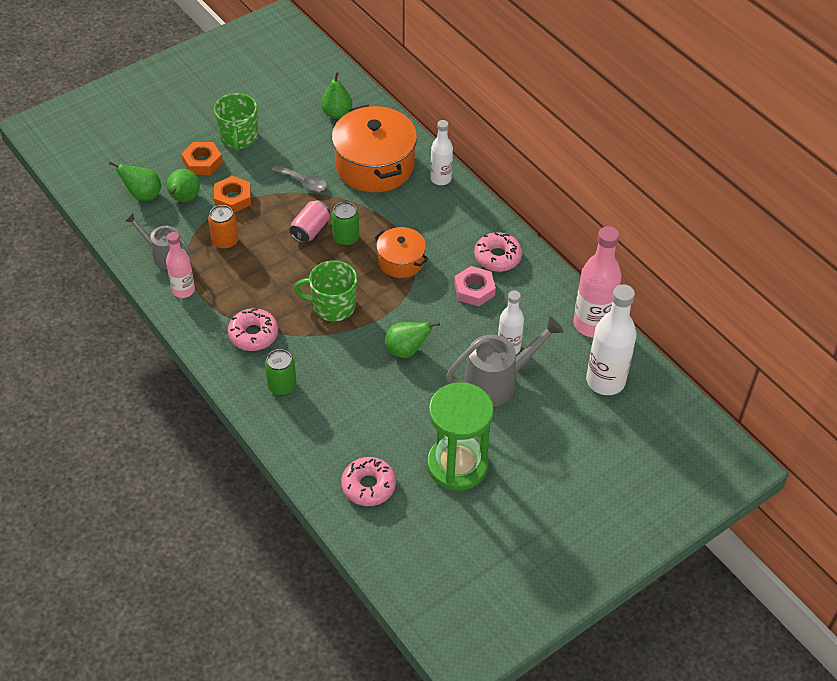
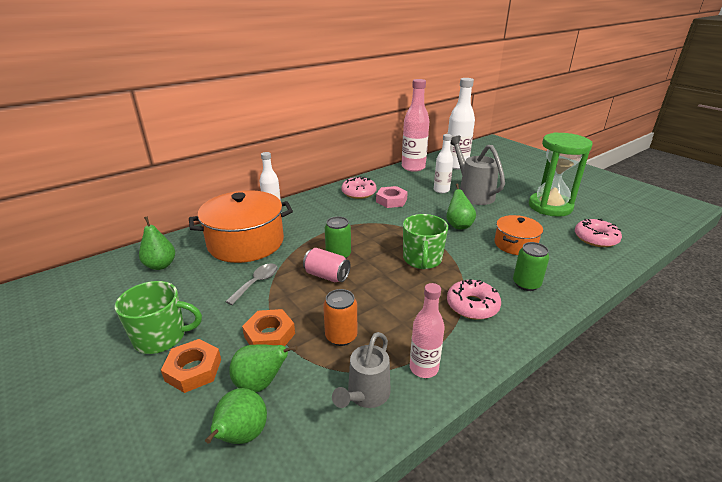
camera: 90 degrees left, 20 degrees down
(401, 261) = (365, 228): orange pot -> orange pot (515, 244)

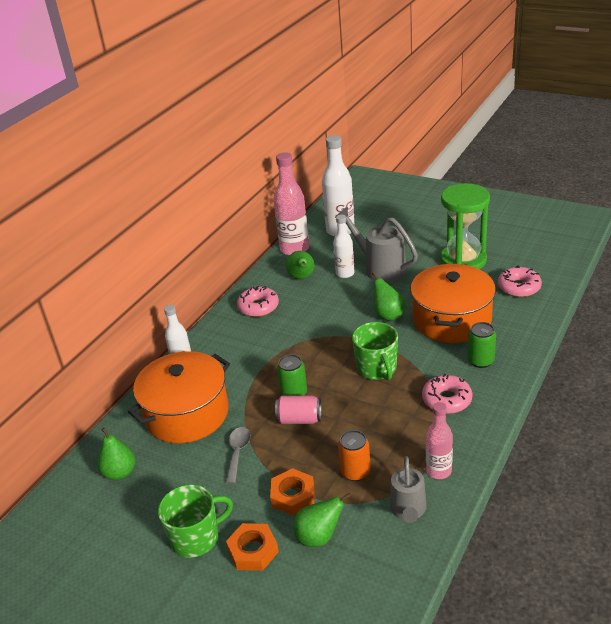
camera: 20 degrees left, 5 degrees up
(241, 436) = (337, 578): green pear -> green pear (302, 277)
(391, 200) = (301, 306): pink nut -> none
(515, 244) = (452, 320): orange pot -> orange pot, size x1.81

